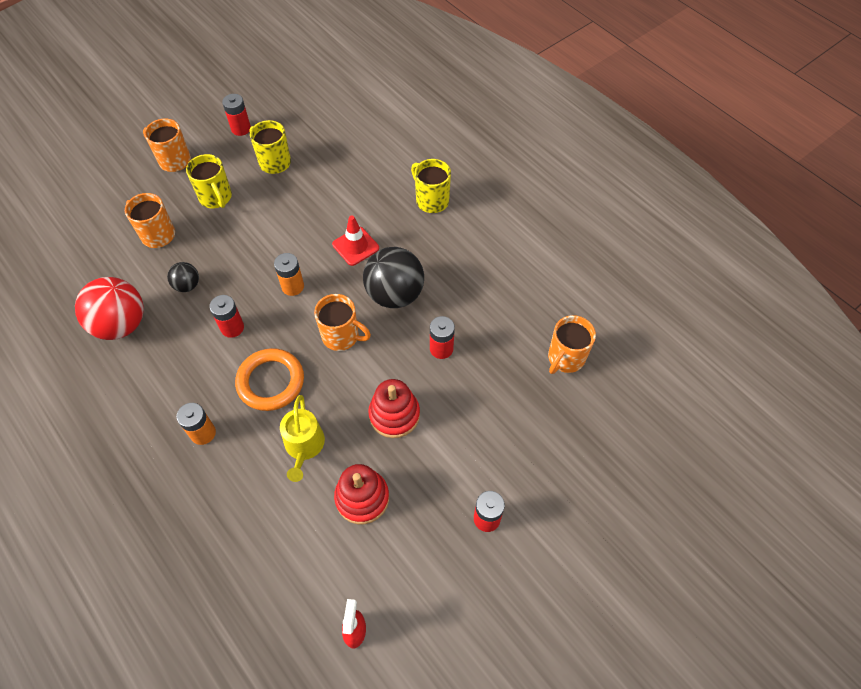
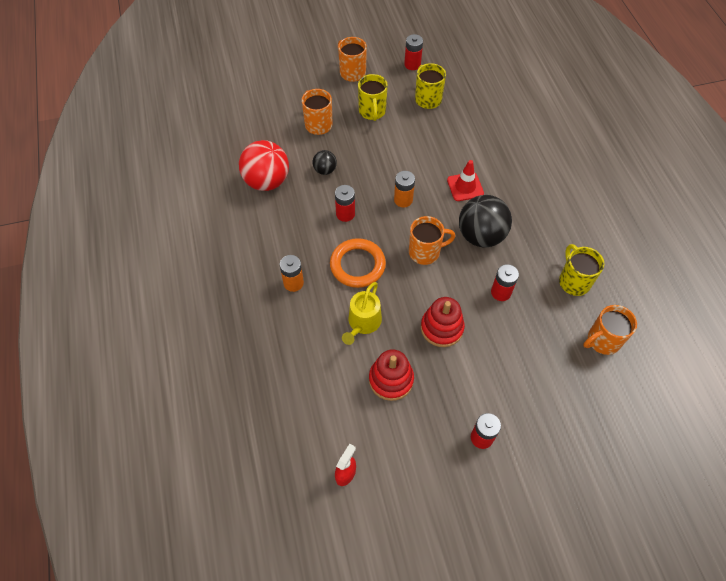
camera: 25 degrees right, 0 degrees up
(341, 336) = (425, 252): orange mug -> orange mug turned 60 degrees counterclockwise
(431, 200) = (542, 172): yellow mug -> yellow mug (573, 281)

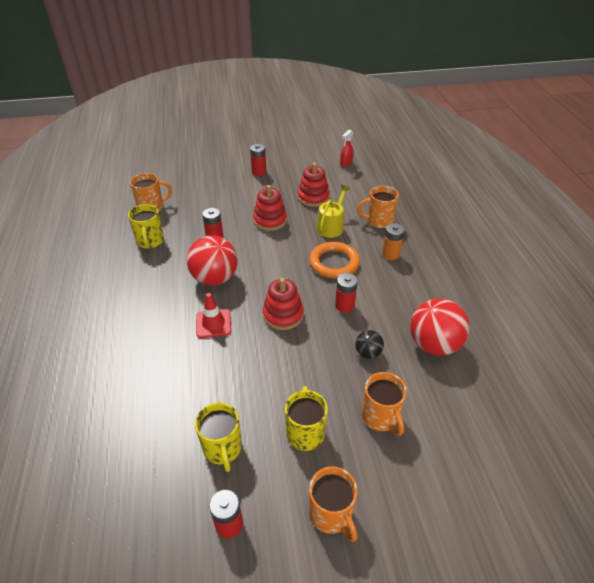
camera: 175 degrees left, 15 degrees down
(403, 200) = (283, 315): orange battery -> red stacking toy
(425, 252) = (271, 269): orange mug -> orange mug (379, 221)
(481, 236) = (215, 278): black ball -> red ball

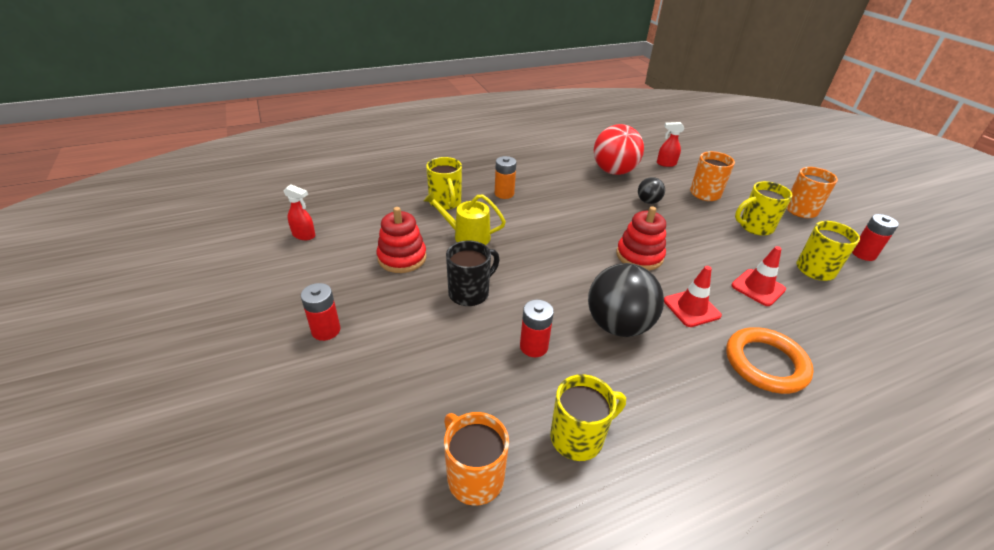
camera: 105 degrees left, 5 degrees down
(215, 278) = (618, 325): red ball -> black ball
(217, 380) = (758, 287): none -> red traffic cone
(270, 220) = (470, 293): red stacking toy -> black mug
(334, 263) = (536, 229): orange ring -> orange ring (765, 363)
(344, 305) = (598, 217): red battery -> none
(379, 221) = (445, 203): orange mug -> yellow mug
(456, 405) = (666, 164): none -> red spray bottle

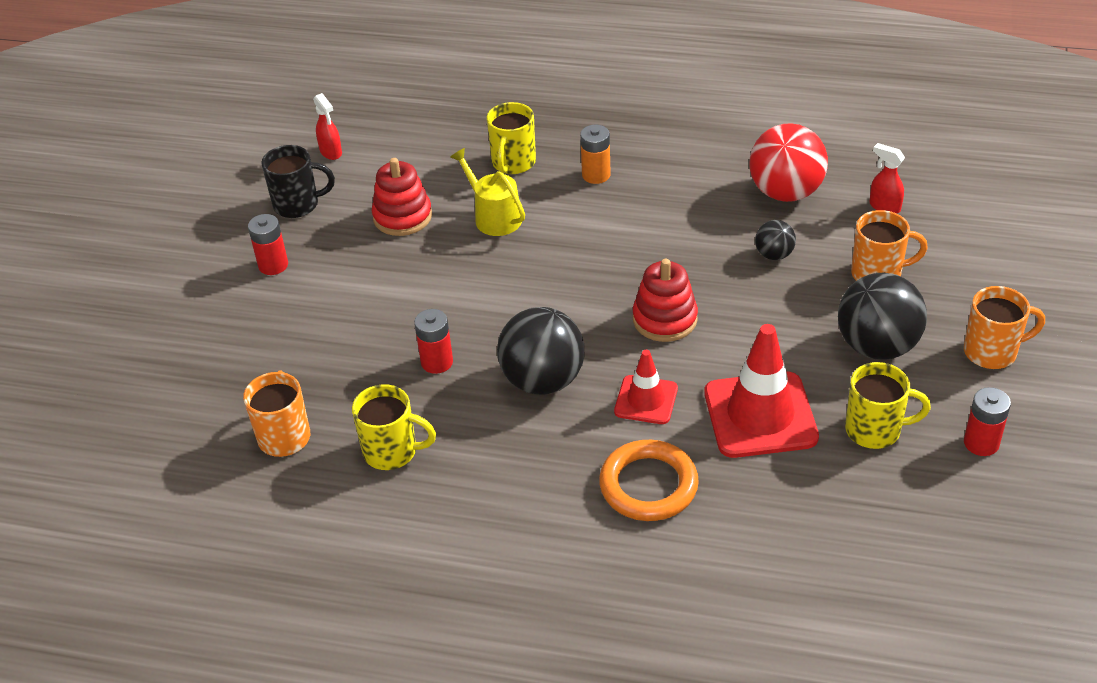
camera: 40 degrees right, 5 degrees up
(470, 293) = (432, 283): black mug -> black mug (298, 205)
(755, 227) = (877, 346): yellow mug -> black ball
(758, 287) = (760, 415): red traffic cone -> red traffic cone, size x1.75

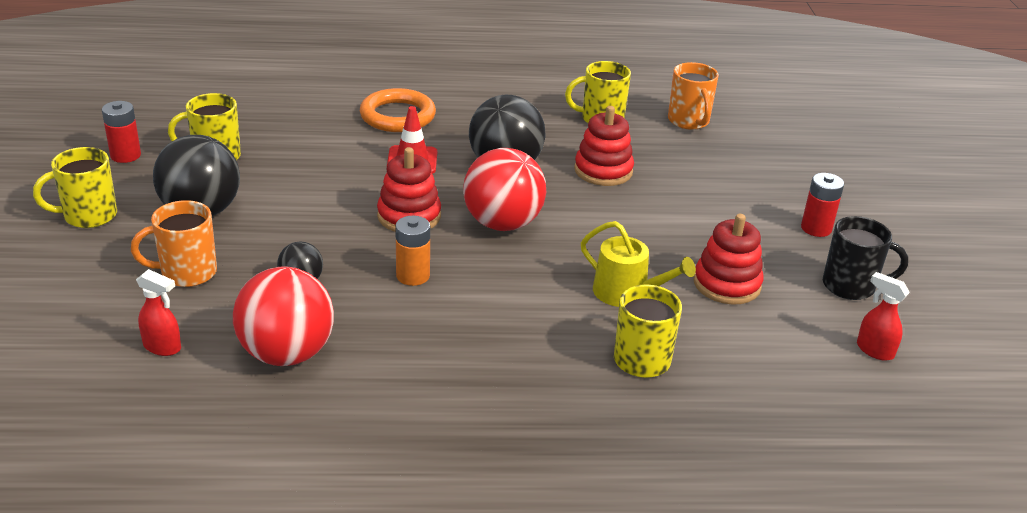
camera: 160 degrees right, 10 degrees down
(298, 205) = (850, 286): black mug -> black mug turned 150 degrees counterclockwise
(437, 362) = (603, 171): red battery -> red stacking toy
(574, 300) = (502, 224): none -> red ball
(596, 175) = (531, 353): orange battery -> orange battery (413, 276)
(760, 415) = (313, 158): red traffic cone -> none
(992, 352) = (88, 216): orange mug -> yellow mug

